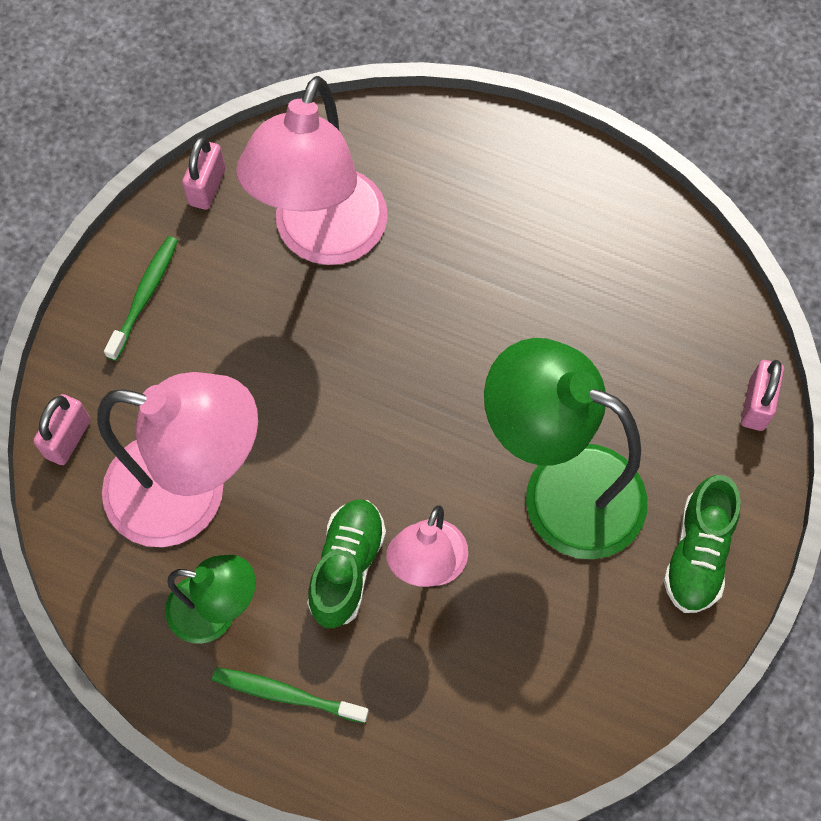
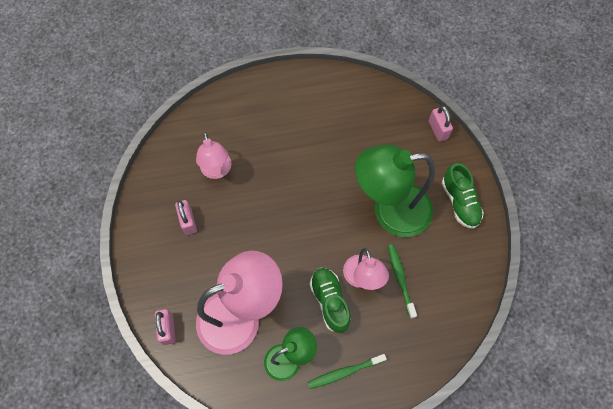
camera: 35 degrees left, 0 degrees up
(144, 296) = (156, 244): green toothbrush -> green toothbrush (400, 279)
(207, 187) = (150, 180): pink padlock -> pink padlock (188, 221)
(323, 238) = (217, 171): pink lamp -> pink lamp, size x0.56

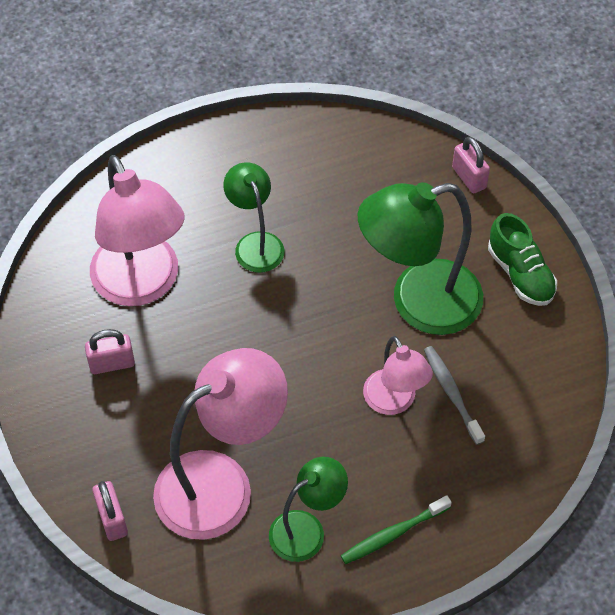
camera: 10 degrees left, 10 degrees down
(188, 221) = (112, 363): pink padlock -> pink padlock turned 75 degrees counterclockwise
(217, 171) = (142, 285): pink lamp -> pink lamp, size x1.78
(293, 154) = (255, 243): none -> green lamp
(330, 301) = (352, 441): green shoe -> none
(400, 279) = (452, 393): green toothbrush -> grey toothbrush

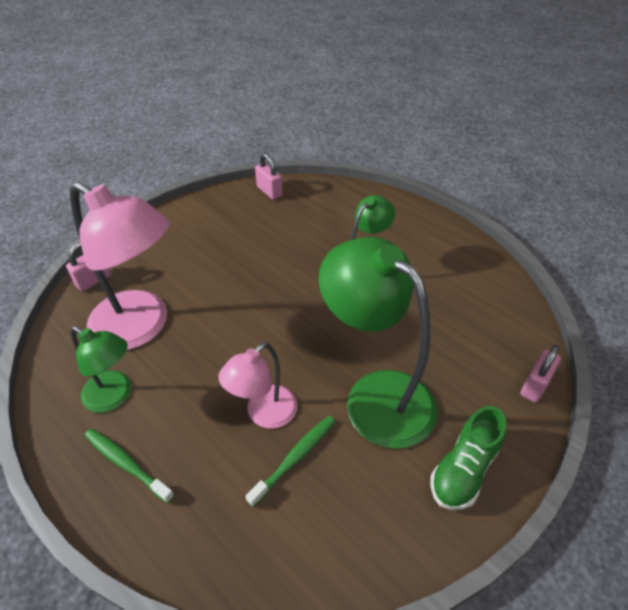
camera: 65 degrees right, 10 degrees down
(112, 363) = (218, 237): pink padlock -> pink padlock (269, 191)
(142, 285) = (288, 229): pink lamp -> none
(452, 393) = (295, 458): grey toothbrush -> green toothbrush

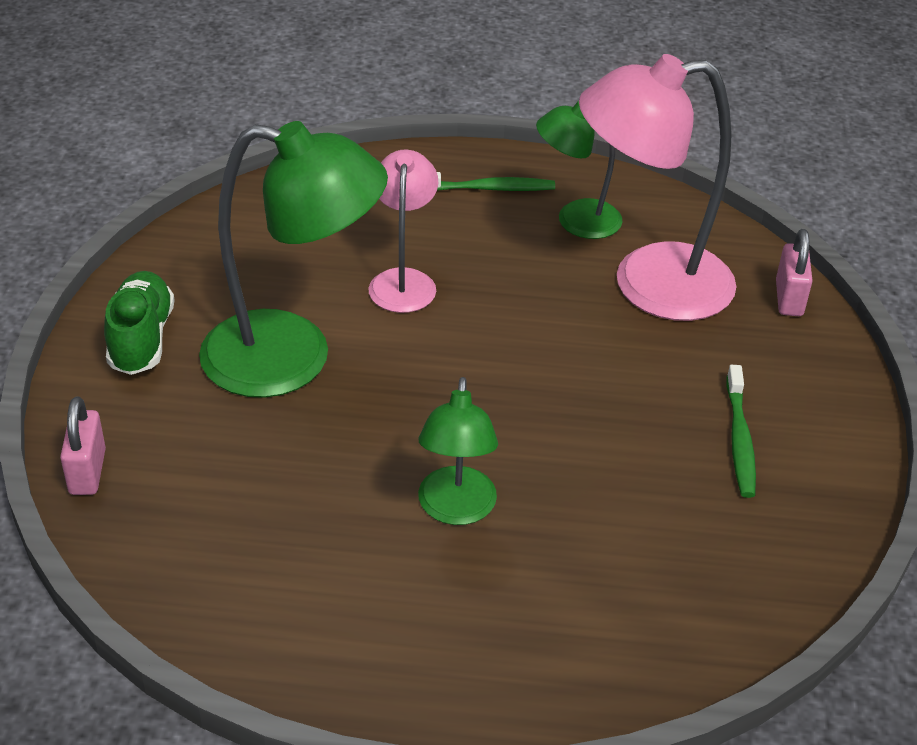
camera: 140 degrees right, 5 degrees down
(269, 191) = (780, 581): pink padlock -> none
(295, 458) = (333, 265): green toothbrush -> green toothbrush (739, 439)

